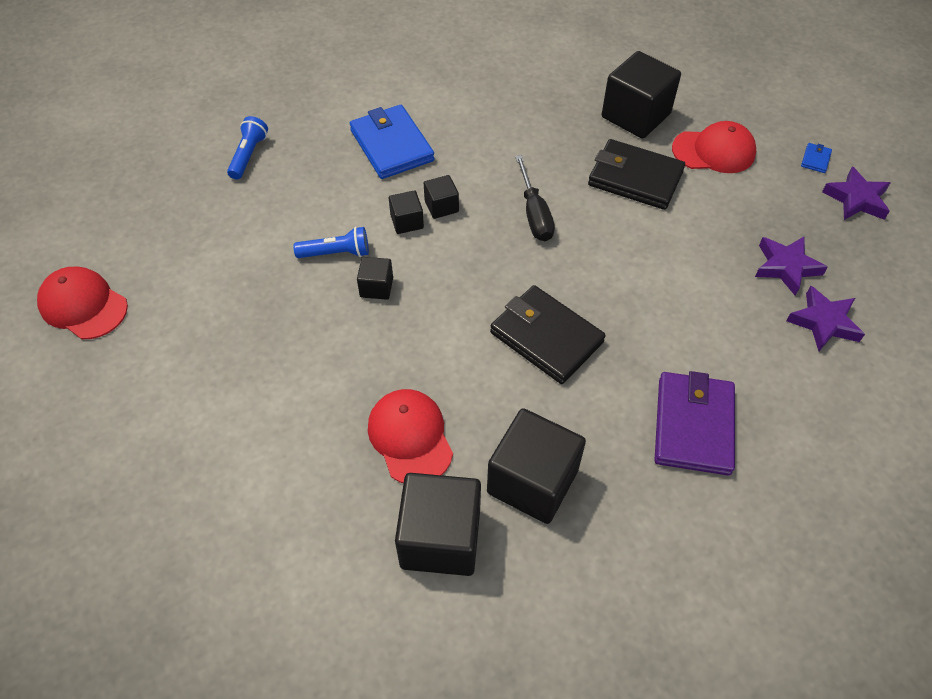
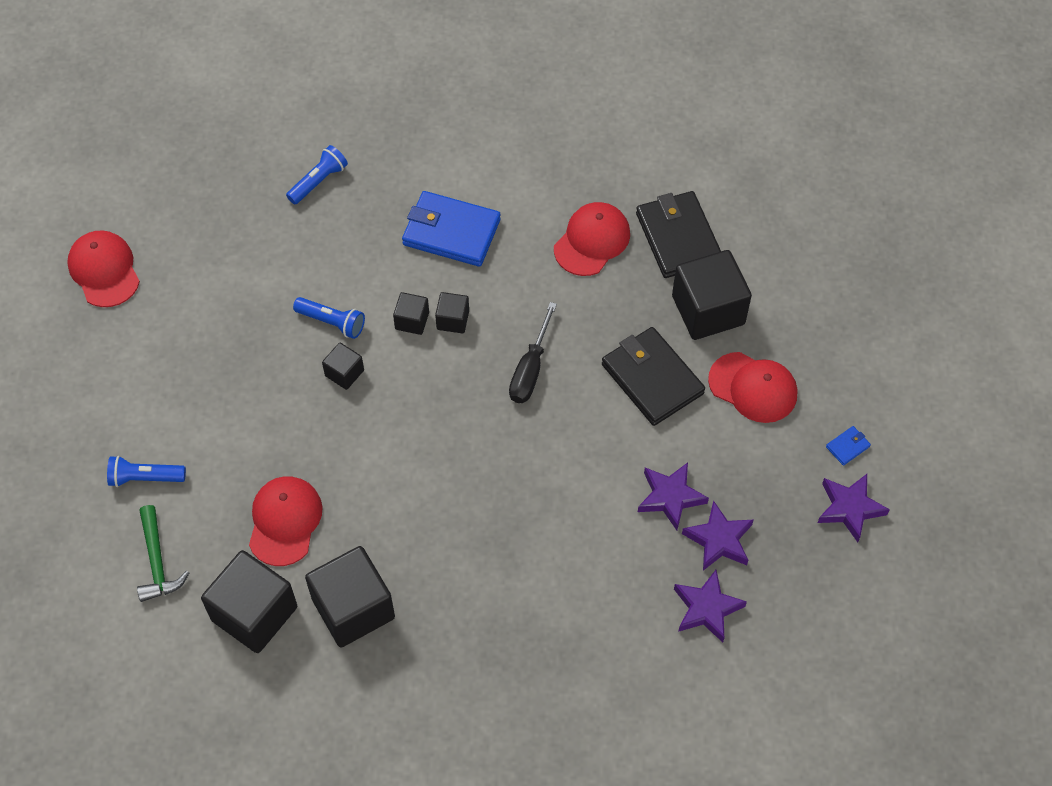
camera: 30 degrees right, 5 degrees up
(241, 468) = (145, 477): none -> blue flashlight
(305, 541) = (157, 561): none -> green hammer
(391, 146) = (451, 232): blue wallet -> blue wallet turned 75 degrees counterclockwise
(509, 107) = (592, 241): none -> red cap
(546, 337) = (453, 494): black wallet -> black wallet (678, 238)
(693, 426) = (515, 635): purple wallet -> none
(722, 254) = (670, 497): none -> purple star

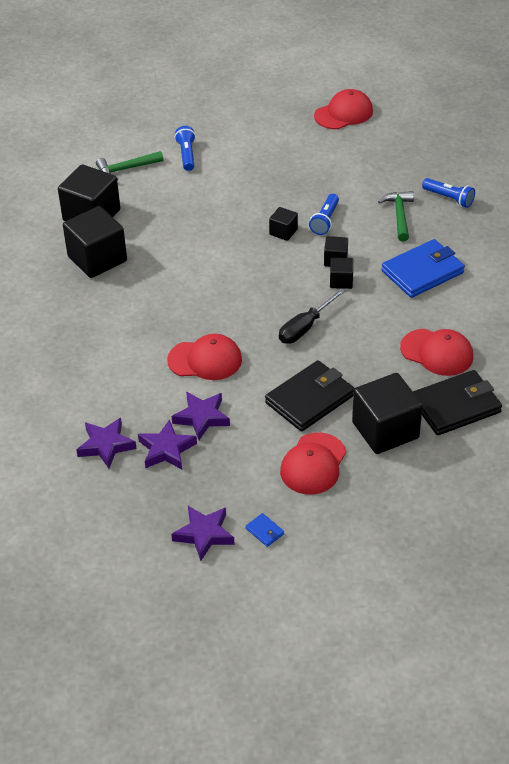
camera: 85 degrees right, 15 degrees down
(285, 521) = (161, 219): red cap -> red cap (205, 360)
(340, 239) = (399, 215): none -> green hammer
(451, 232) = (422, 272): blue wallet -> blue wallet turned 45 degrees clockwise
(530, 369) = (305, 327): black screwdriver -> black screwdriver turned 60 degrees counterclockwise

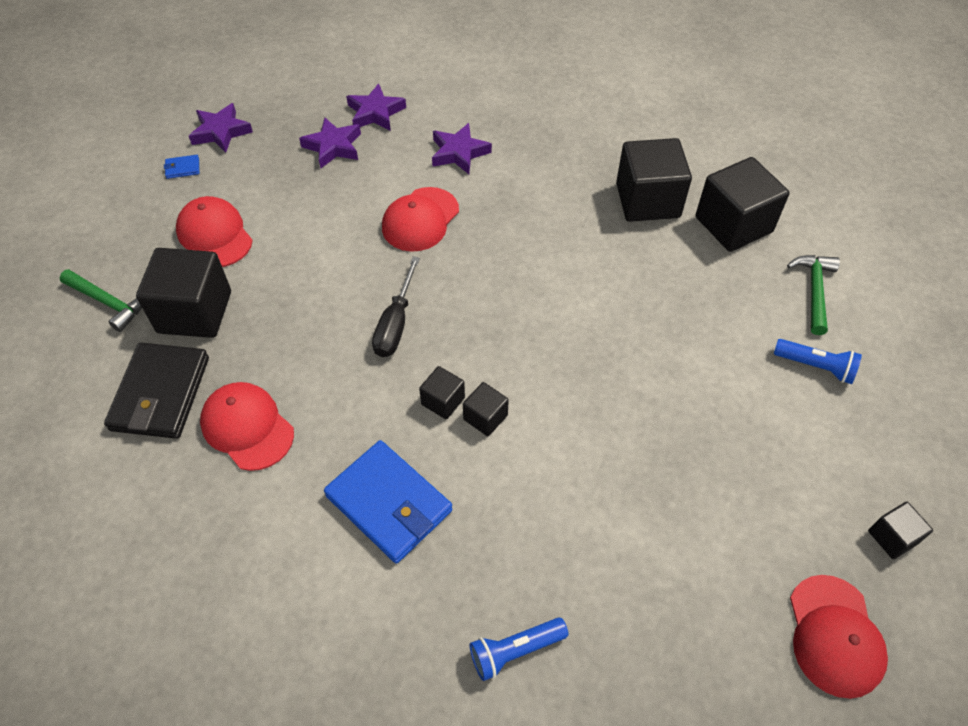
camera: 120 degrees right, 10 degrees up
(202, 417) = (348, 185): purple star -> purple star (459, 153)
(283, 232) = (580, 391): black cube -> black cube (892, 537)
(305, 327) = (395, 324): black screwdriver -> black screwdriver turned 150 degrees counterclockwise
(309, 399) = (293, 274): black wallet -> none
(325, 220) = (572, 450): blue flashlight -> none
(399, 215) = (521, 551): green hammer -> green hammer (108, 303)
(422, 272) = (389, 503): blue wallet -> blue wallet turned 45 degrees counterclockwise
(437, 352) = (247, 427): red cap -> red cap turned 75 degrees clockwise

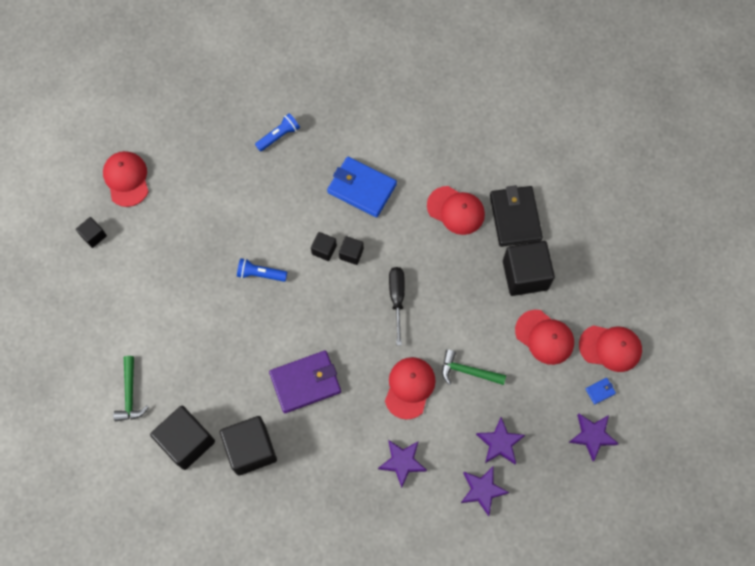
camera: 165 degrees right, 15 degrees up
(108, 303) = (582, 268): green hammer -> green hammer (468, 371)
(138, 206) = (610, 348): none -> red cap
(559, 253) = (305, 382): none -> purple wallet
(815, 366) = (131, 333): blue flashlight -> blue flashlight (260, 274)

